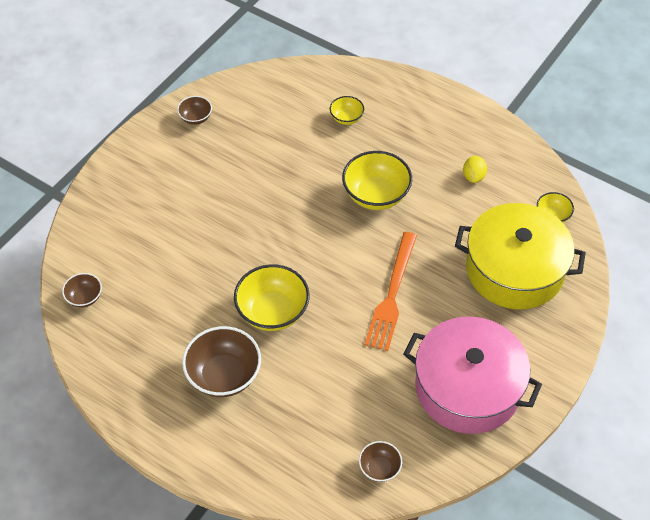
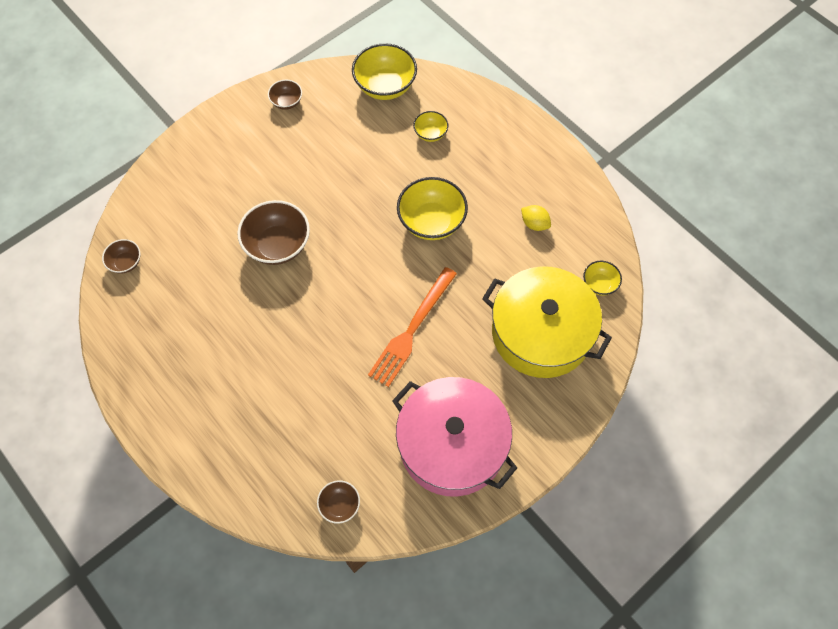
camera: 15 degrees right, 10 degrees up
(224, 375) = (226, 373): brown bowl -> brown bowl (278, 245)
(272, 312) = (292, 320): yellow bowl -> yellow bowl (385, 86)
(473, 176) = (534, 224): yellow lemon -> yellow lemon turned 75 degrees counterclockwise

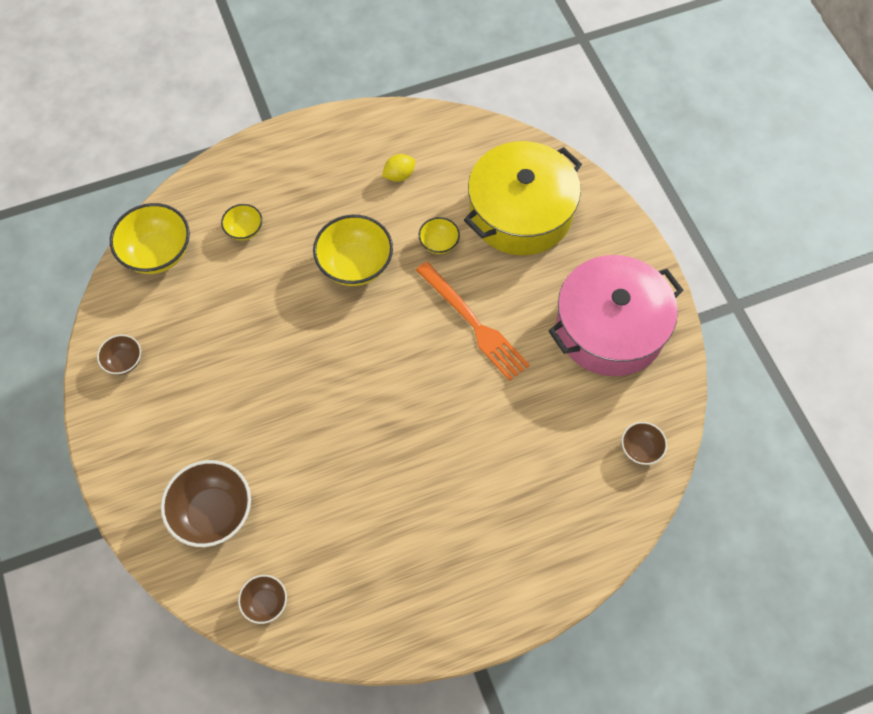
camera: 70 degrees left, 0 degrees up
(278, 245) = (316, 425): brown bowl -> brown bowl (213, 513)
(599, 284) = (488, 147): yellow bowl -> yellow bowl (439, 243)

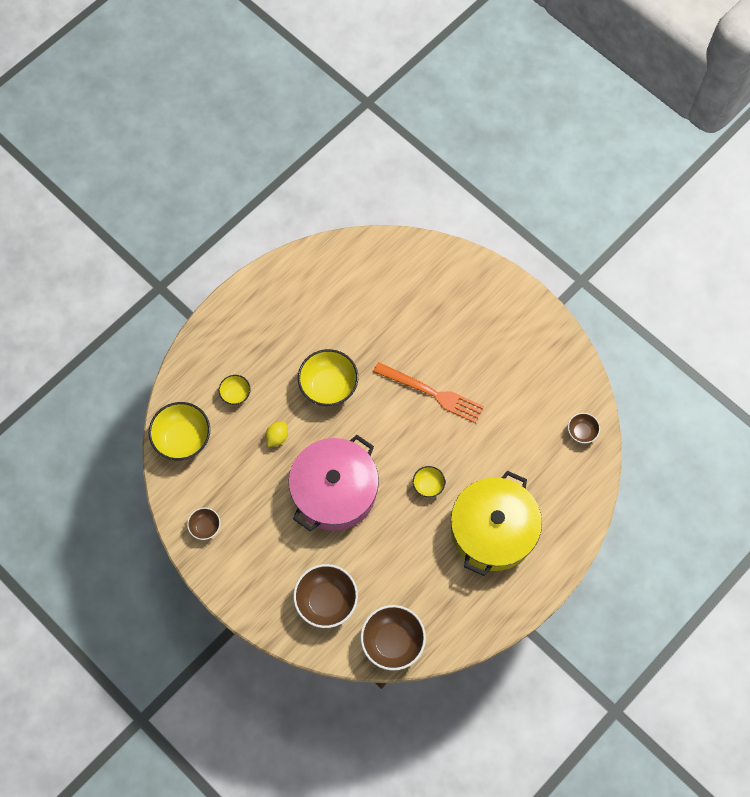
camera: 25 degrees left, 5 degrees up
(265, 603) = (392, 641): brown bowl -> brown bowl, size x1.89
(399, 175) = (324, 304): yellow lemon -> yellow lemon (277, 437)
(439, 243) = (379, 344): yellow bowl -> yellow bowl (428, 485)
(520, 212) = (424, 297): yellow pot -> yellow pot (493, 530)
(610, 328) = (524, 356): pink pot -> pink pot (334, 490)

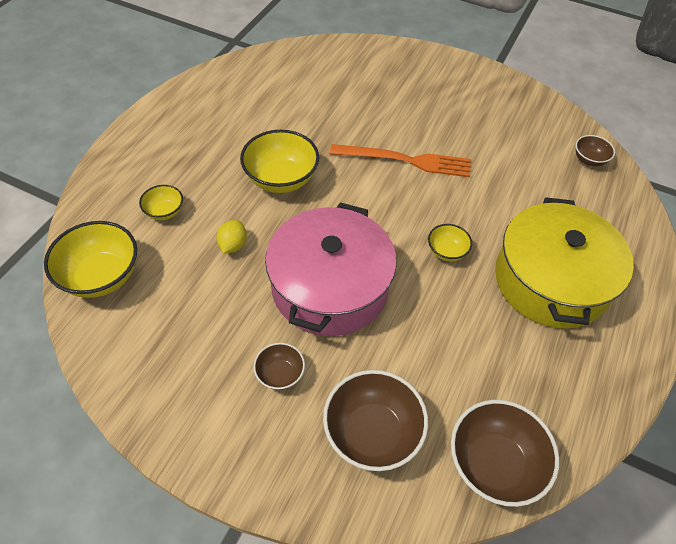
camera: 20 degrees left, 15 degrees down
(205, 527) = (157, 379): brown bowl -> brown bowl (280, 374)

